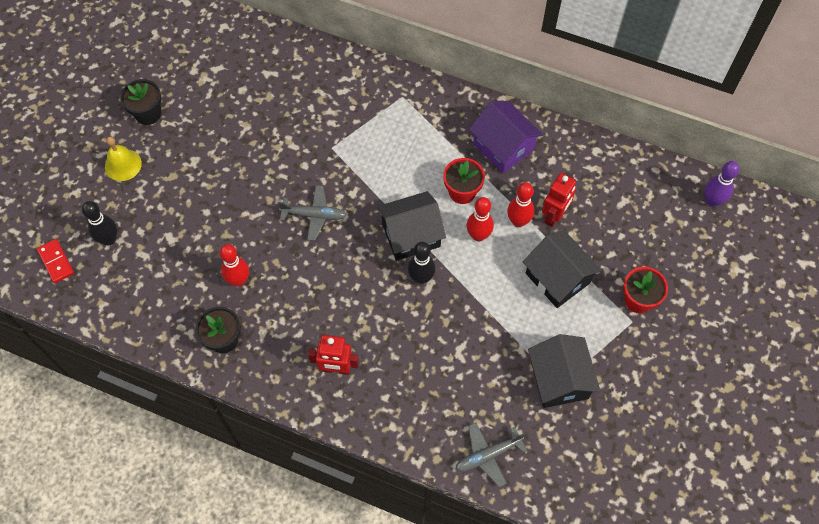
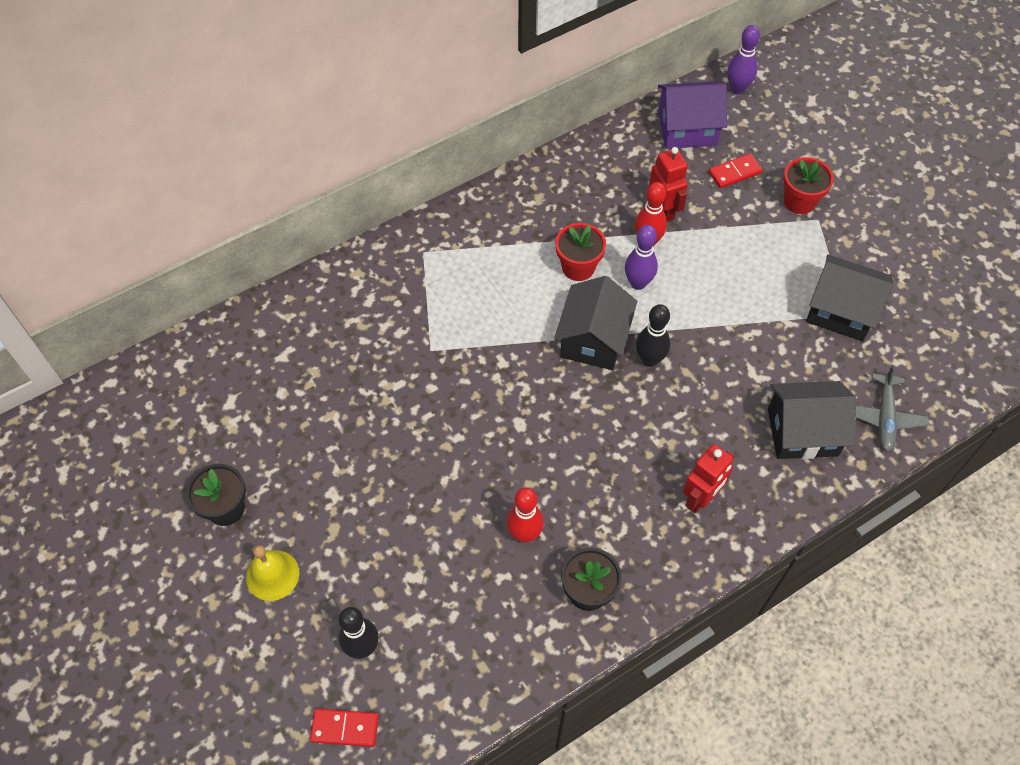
camera: 55 degrees left, 5 degrees down
(314, 215) = (501, 414): grey plane -> none
(478, 235) = (638, 283): red bowling pin -> purple bowling pin
(503, 147) = (554, 204): purple house -> purple house (687, 129)
(557, 278) = (732, 248): black house -> black house (802, 432)
(628, 242) = (734, 173): none -> red domino

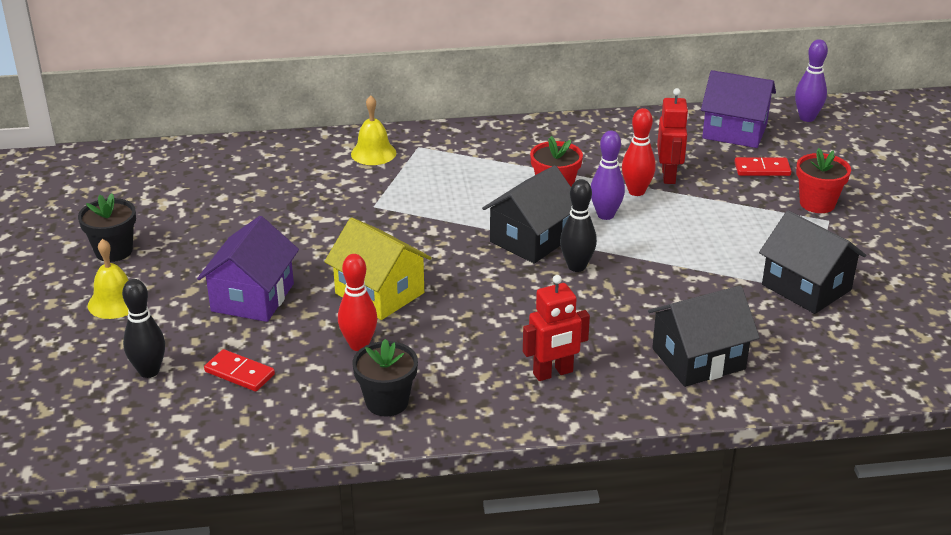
camera: 25 degrees right, 25 degrees down
(345, 728) = (87, 418): red domino -> red domino (239, 373)
(387, 277) = (373, 153): none -> yellow bell
(395, 515) = (252, 297): none -> purple house
(503, 462) = (379, 293): none -> yellow house
(802, 432) = (698, 359): black house -> black house turned 45 degrees counterclockwise
(884, 417) = (799, 374): grey plane -> none

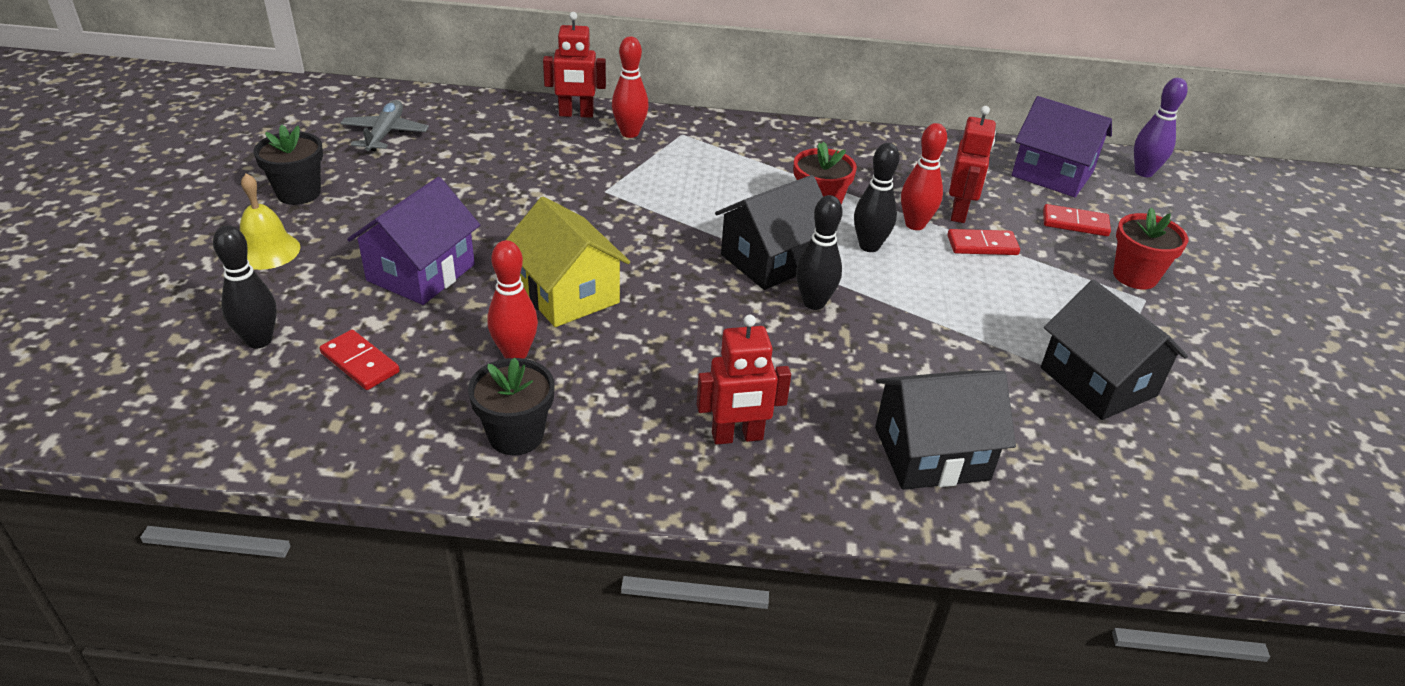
camera: 10 degrees right, 5 degrees up
(161, 188) = (385, 134): none -> grey plane
(320, 144) = (576, 114): none -> red robot
(373, 153) = (629, 133): yellow bell -> red bowling pin
(605, 215) = (869, 246): purple bowling pin -> black bowling pin
(694, 199) = (982, 245): none -> red domino

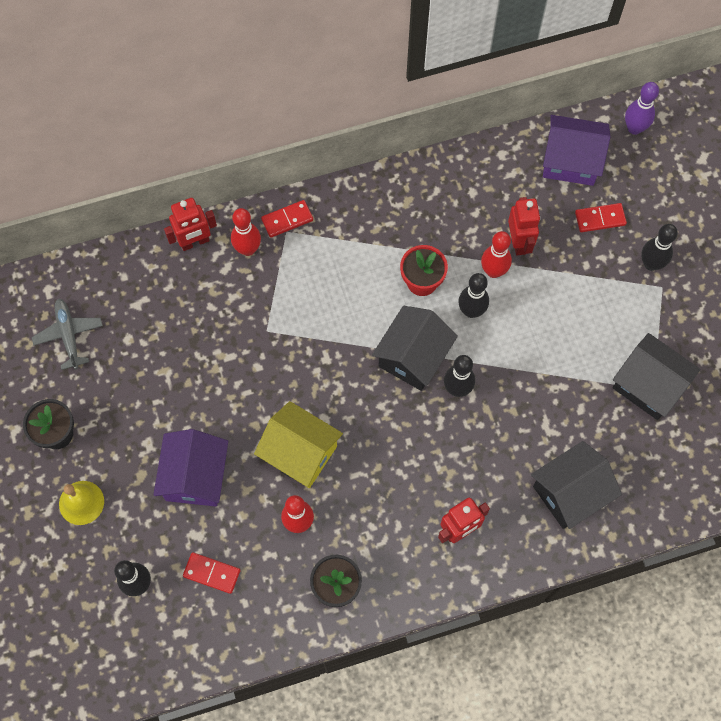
camera: 20 degrees left, 30 degrees up
(982, 245) = (545, 275): red domino -> red domino (287, 220)
(1135, 276) = (651, 264): red flower pot -> black bowling pin

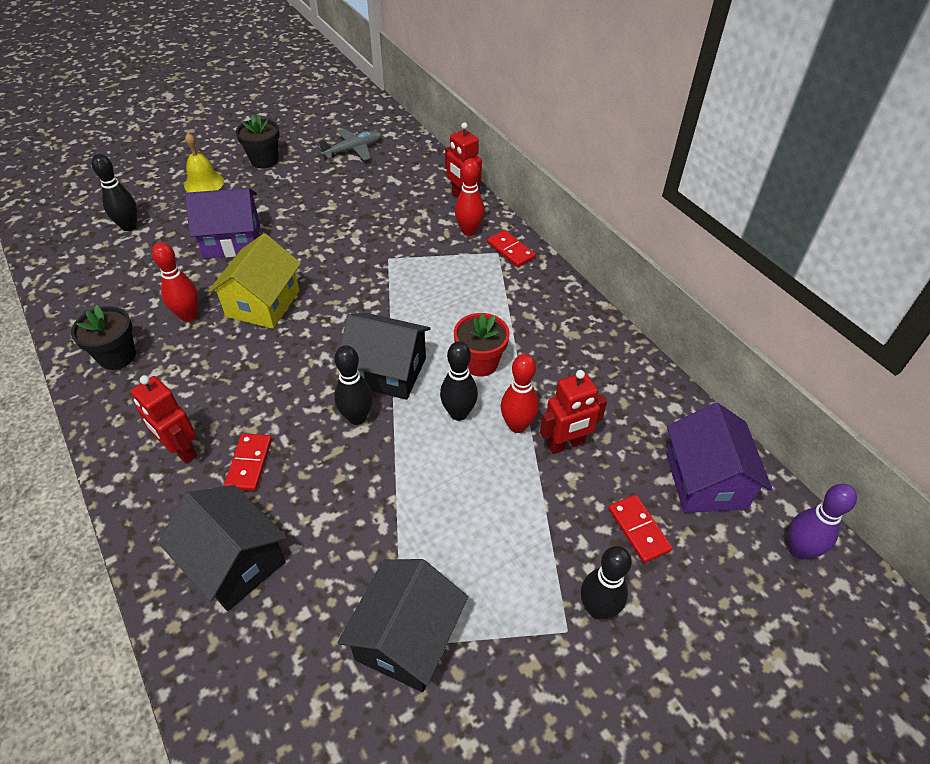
camera: 75 degrees right, 20 degrees down
(211, 573) = (136, 267): red domino -> red domino (249, 463)

